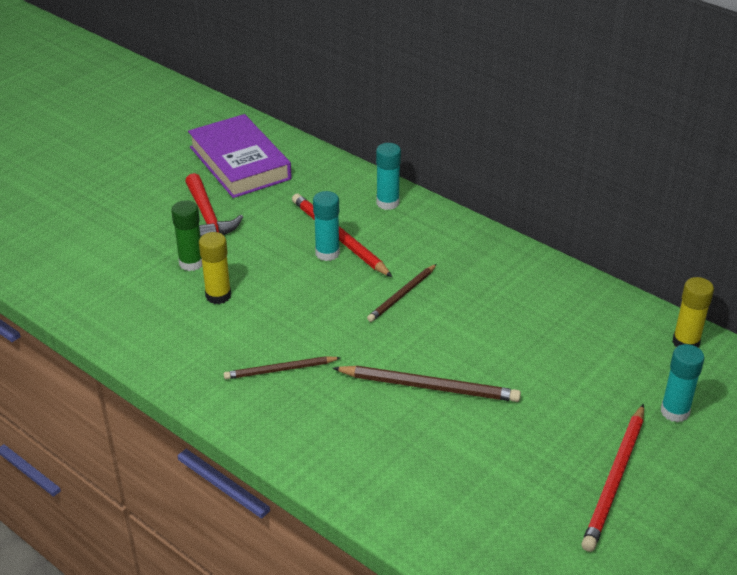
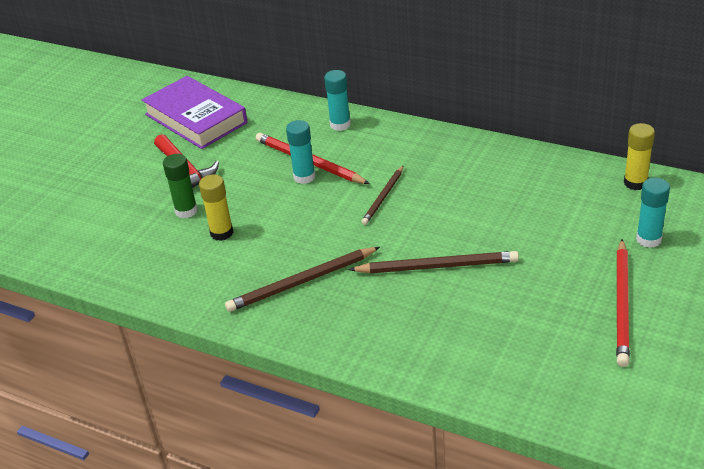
camera: 10 degrees left, 0 degrees up
(280, 370) = (302, 282): brown pencil -> brown pencil, size x1.58

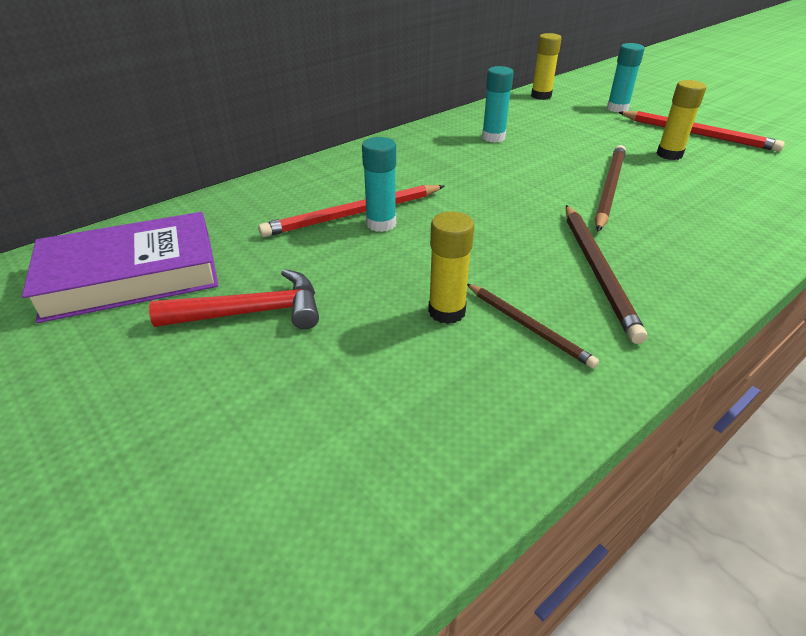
camera: 70 degrees left, 0 degrees up
(186, 211) = (362, 334): green glue stick -> none
(340, 125) = (302, 181): turquoise glue stick -> turquoise glue stick (493, 137)
(383, 197) = (468, 188): brown pencil -> brown pencil (528, 326)
(545, 291) = (669, 154): none -> yellow glue stick

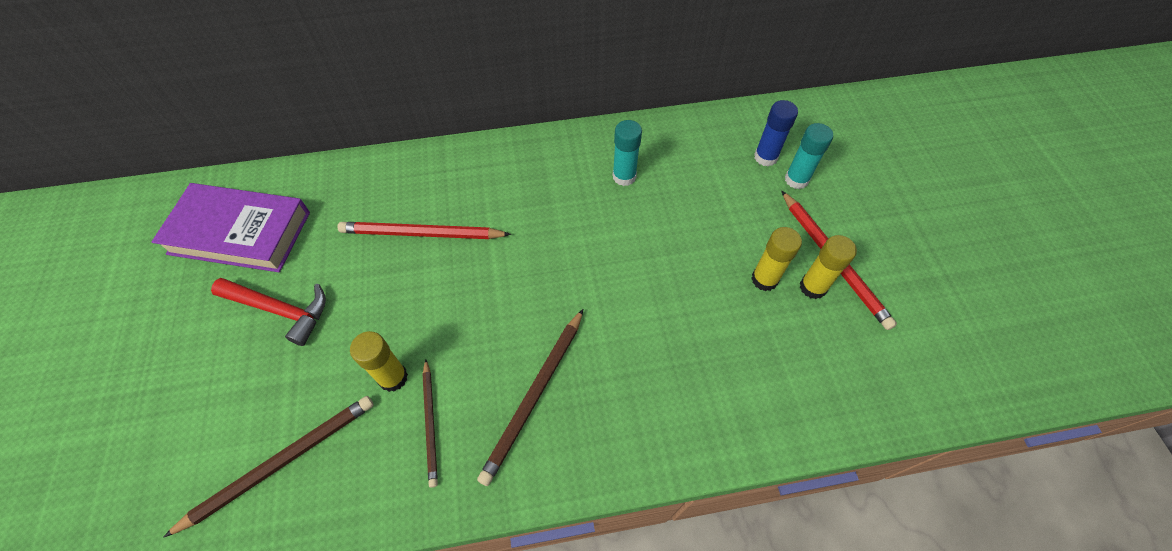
camera: 30 degrees right, 20 degrees up
(381, 224) = (431, 255): turquoise glue stick -> none
(541, 96) = (738, 124): yellow glue stick -> yellow glue stick (813, 287)
(582, 105) = (765, 157): none -> blue glue stick
(609, 189) = (650, 302): brown pencil -> brown pencil (280, 463)

